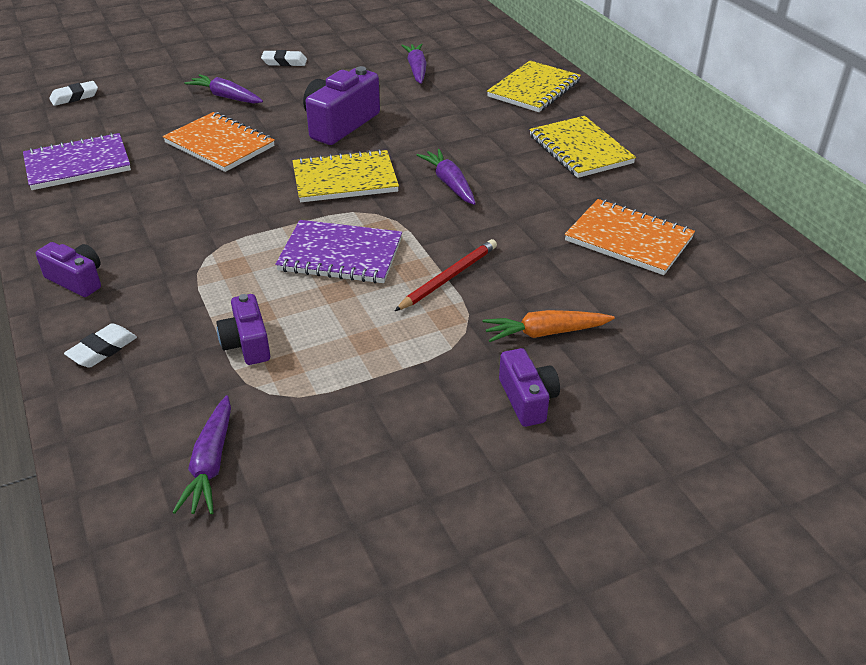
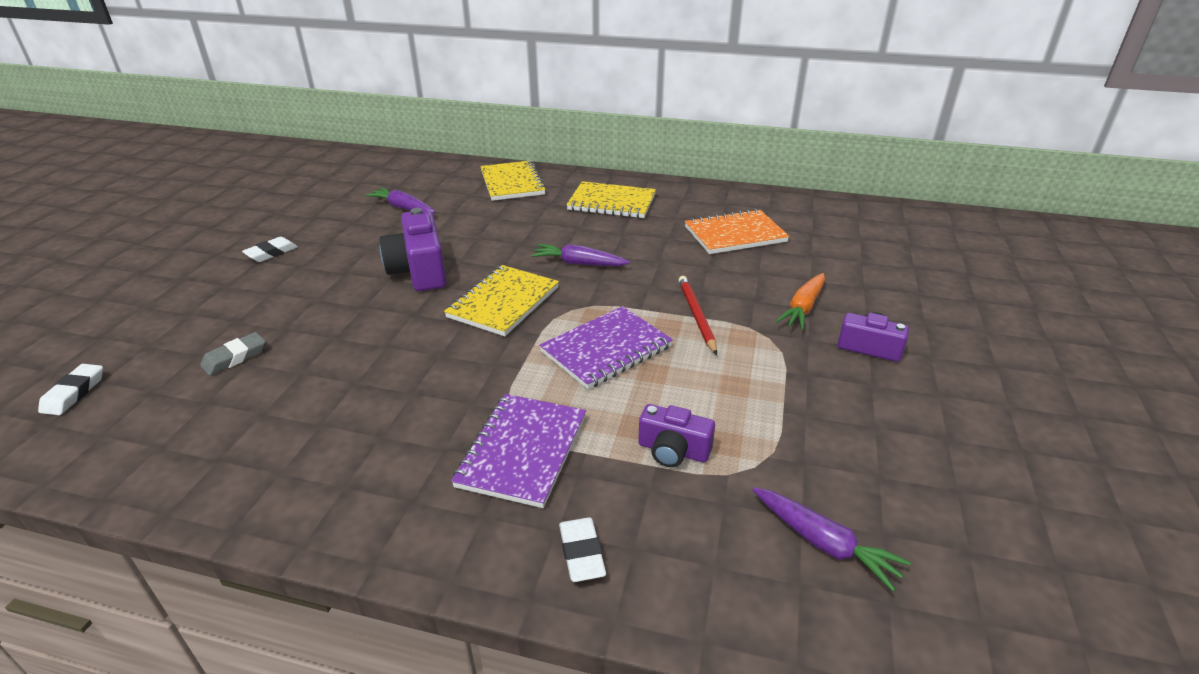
camera: 50 degrees left, 5 degrees down
(77, 280) = (436, 527): purple camera -> none
(78, 165) = (217, 443): purple notebook -> purple notebook (523, 451)
(159, 121) = (235, 357): none -> grey eraser
(219, 145) = (342, 340): orange notebook -> none
(226, 97) = (268, 304): purple carrot -> none

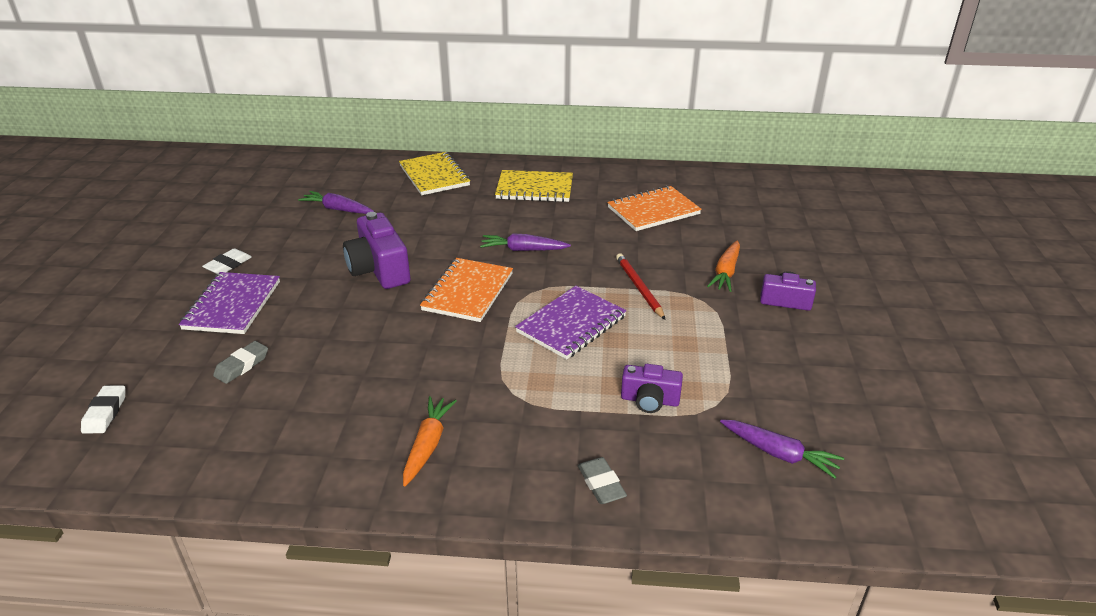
camera: 10 degrees left, 0 degrees up
(392, 474) = (428, 445): none -> orange carrot
(503, 302) = (468, 292): yellow notebook -> orange notebook
(523, 451) = (529, 415): purple notebook -> purple notebook (232, 305)
(582, 553) = (601, 484): white eraser -> grey eraser

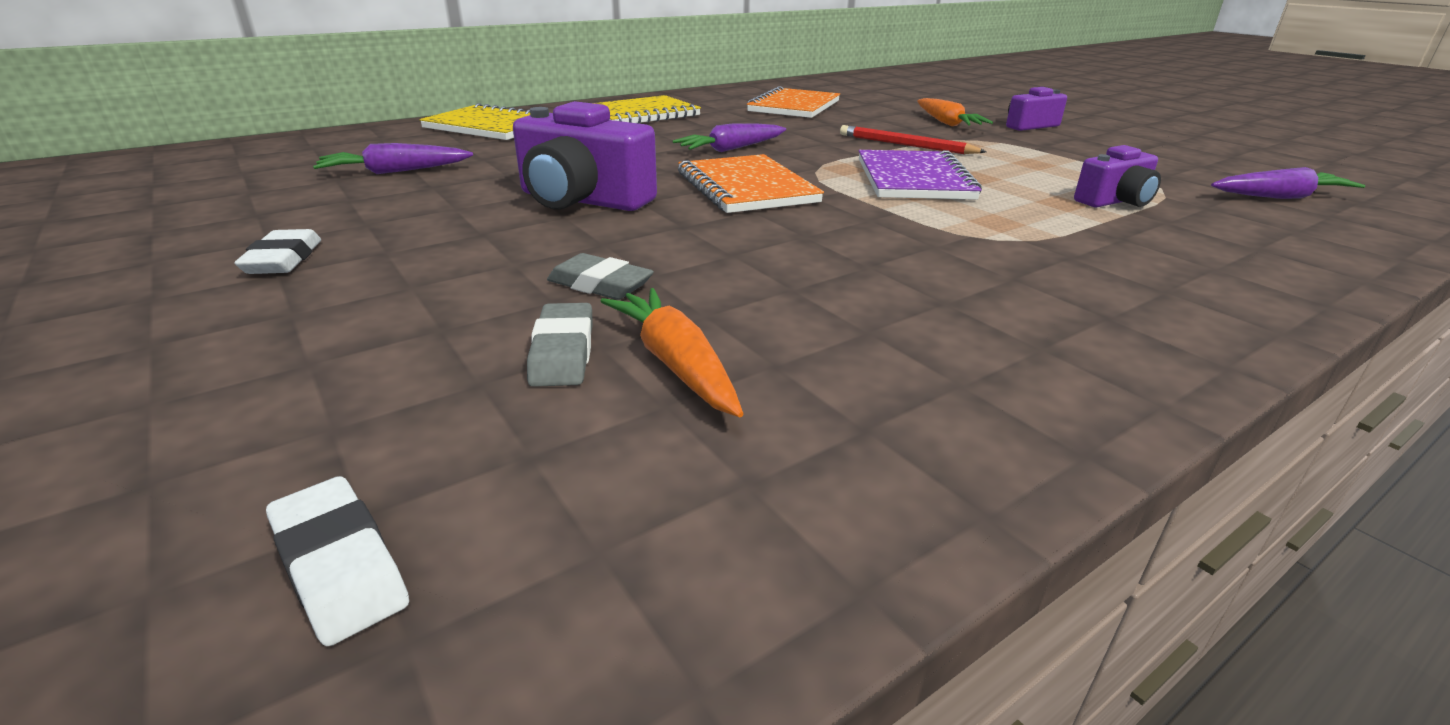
camera: 40 degrees left, 5 degrees down
(232, 305) = (388, 296): purple notebook -> none
(428, 445) = (1040, 314): orange carrot -> orange carrot (675, 363)
(601, 484) = (1257, 267): grey eraser -> grey eraser (600, 285)

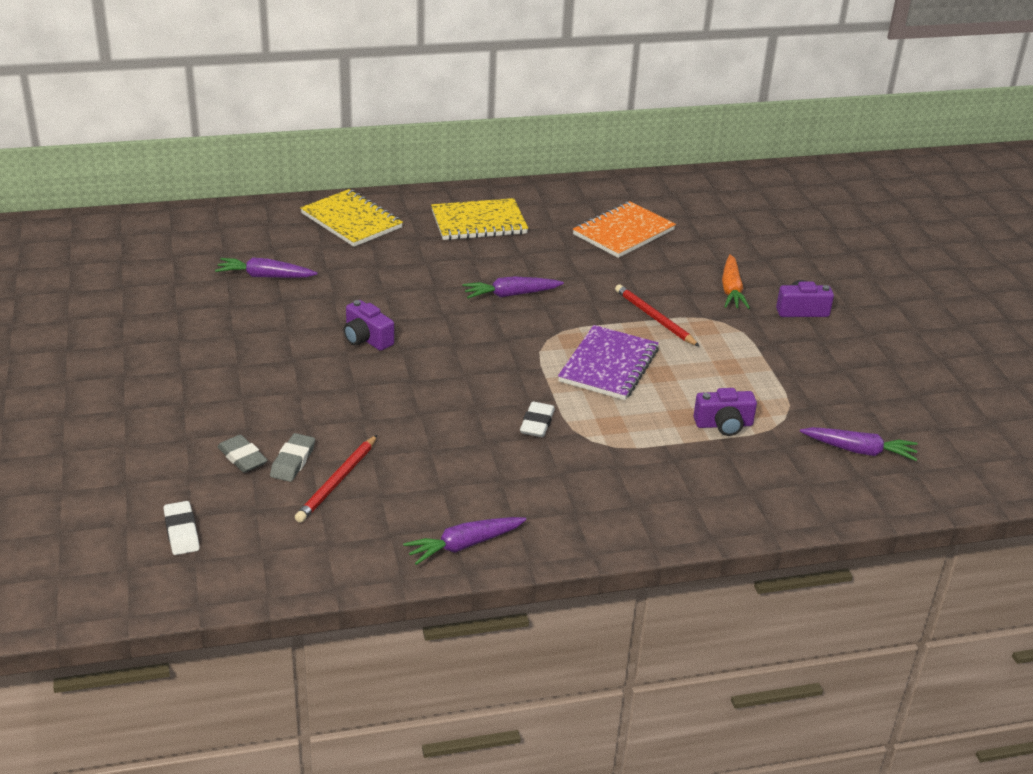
camera: 20 degrees right, 5 degrees up
(283, 259) = (185, 359): white eraser -> white eraser (537, 423)
(582, 200) = (366, 339): purple camera -> purple camera, size x0.60
(600, 285) = (334, 420): grey eraser -> grey eraser (242, 458)
(675, 363) = (337, 481): orange carrot -> red pencil
(746, 188) = (481, 348): orange notebook -> none
(1019, 408) = (464, 545): none -> purple carrot

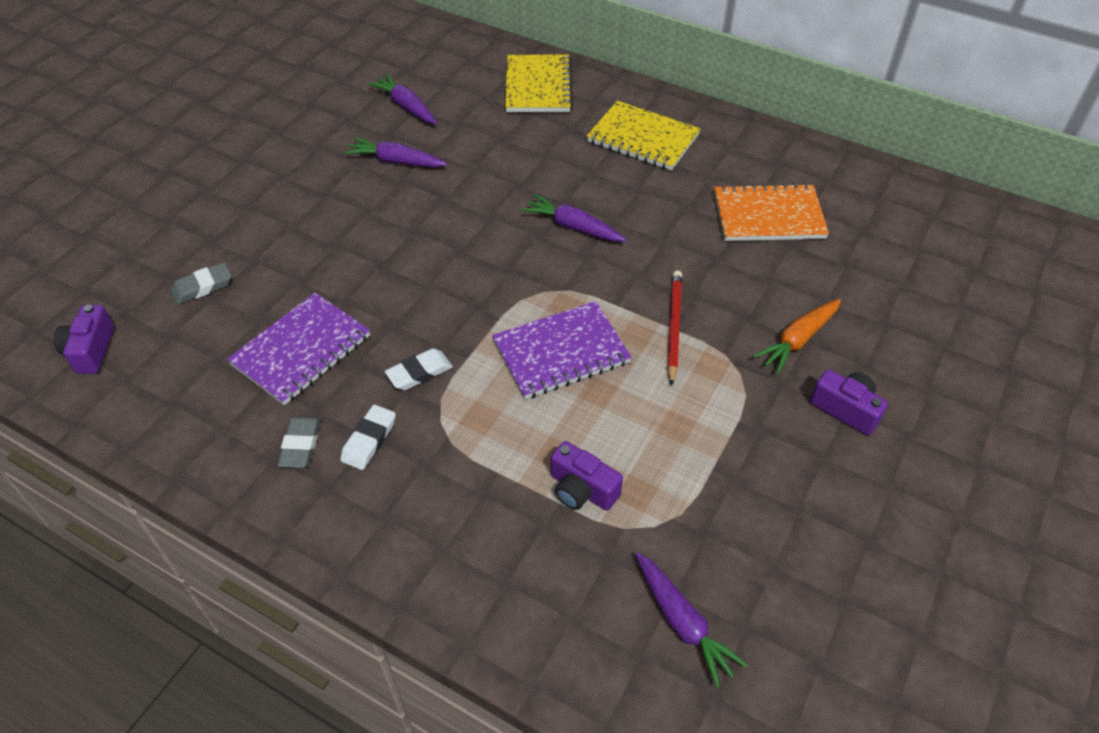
camera: 45 degrees right, 15 degrees up
(181, 532) = (60, 300): white eraser -> white eraser (369, 440)
(242, 458) = (177, 261): grey eraser -> grey eraser (301, 445)
(337, 481) = (205, 326): red pencil -> none
(366, 339) = (401, 205): purple camera -> purple camera (90, 350)
(435, 455) = (301, 350): none -> purple notebook
(464, 545) = (205, 453): purple carrot -> purple carrot (396, 161)

